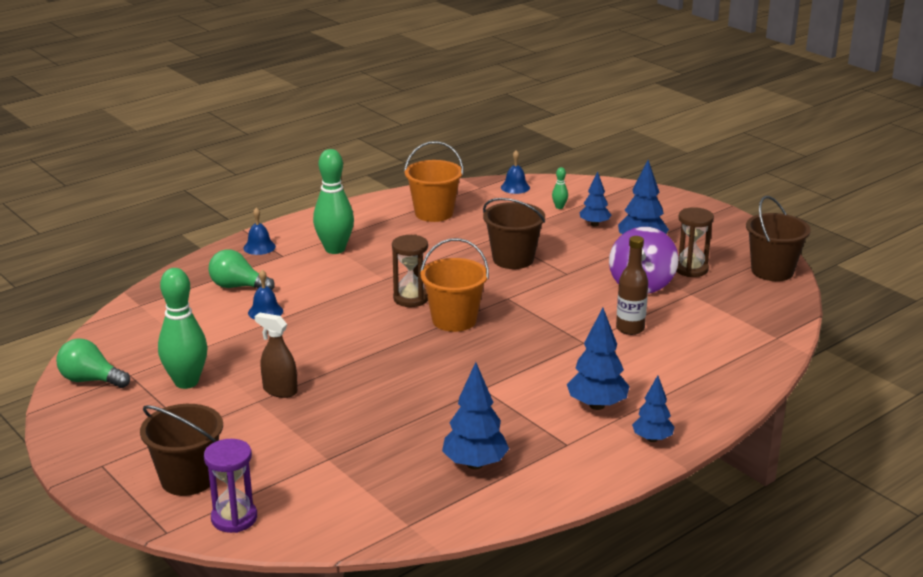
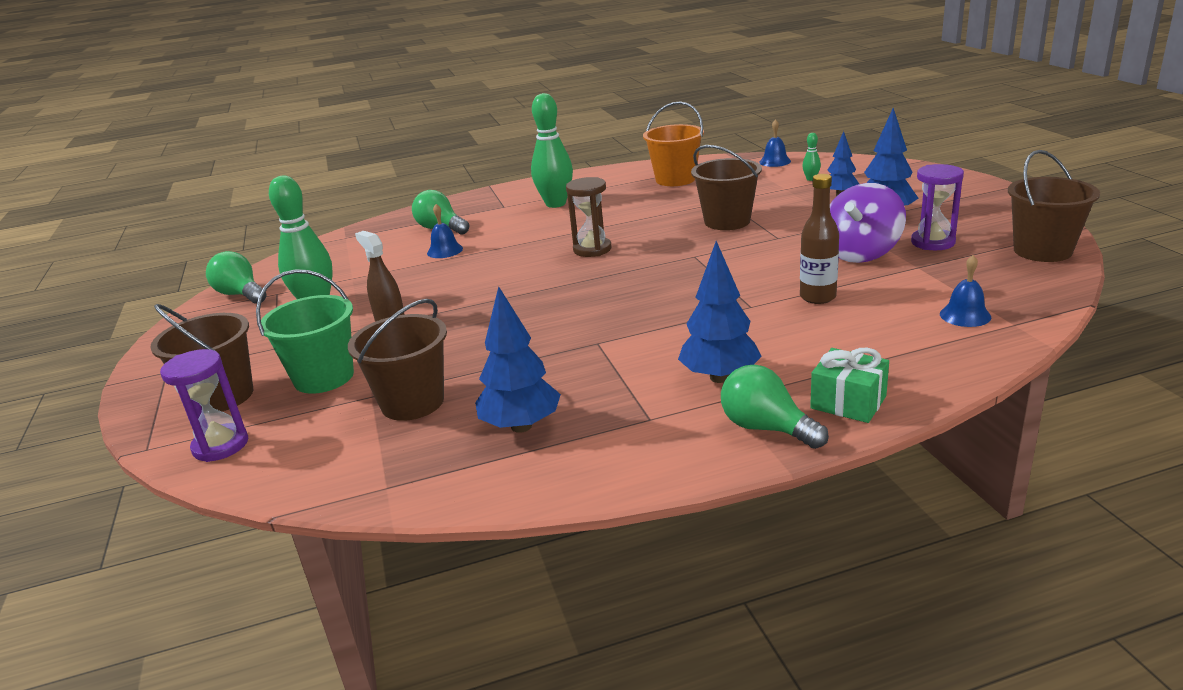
camera: 25 degrees right, 0 degrees up
(259, 247) = (489, 199): blue bell -> blue bell (965, 315)
(268, 449) = (324, 377): none -> green bucket
(369, 459) = (412, 402): none -> brown bucket
(454, 320) = (620, 272): orange bucket -> none
(652, 439) = (766, 428): blue tree -> green light bulb
(691, 269) = (933, 242): brown hourglass -> purple hourglass
(696, 412) = (848, 402): none -> green gift

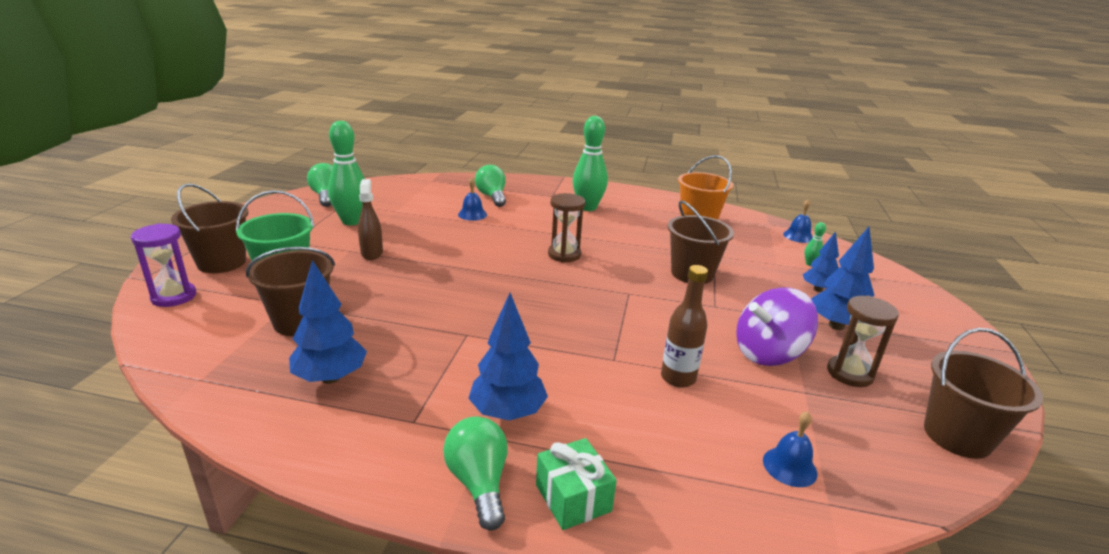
camera: 25 degrees right, 0 degrees up
(933, 242) = (849, 373): purple hourglass -> brown hourglass

